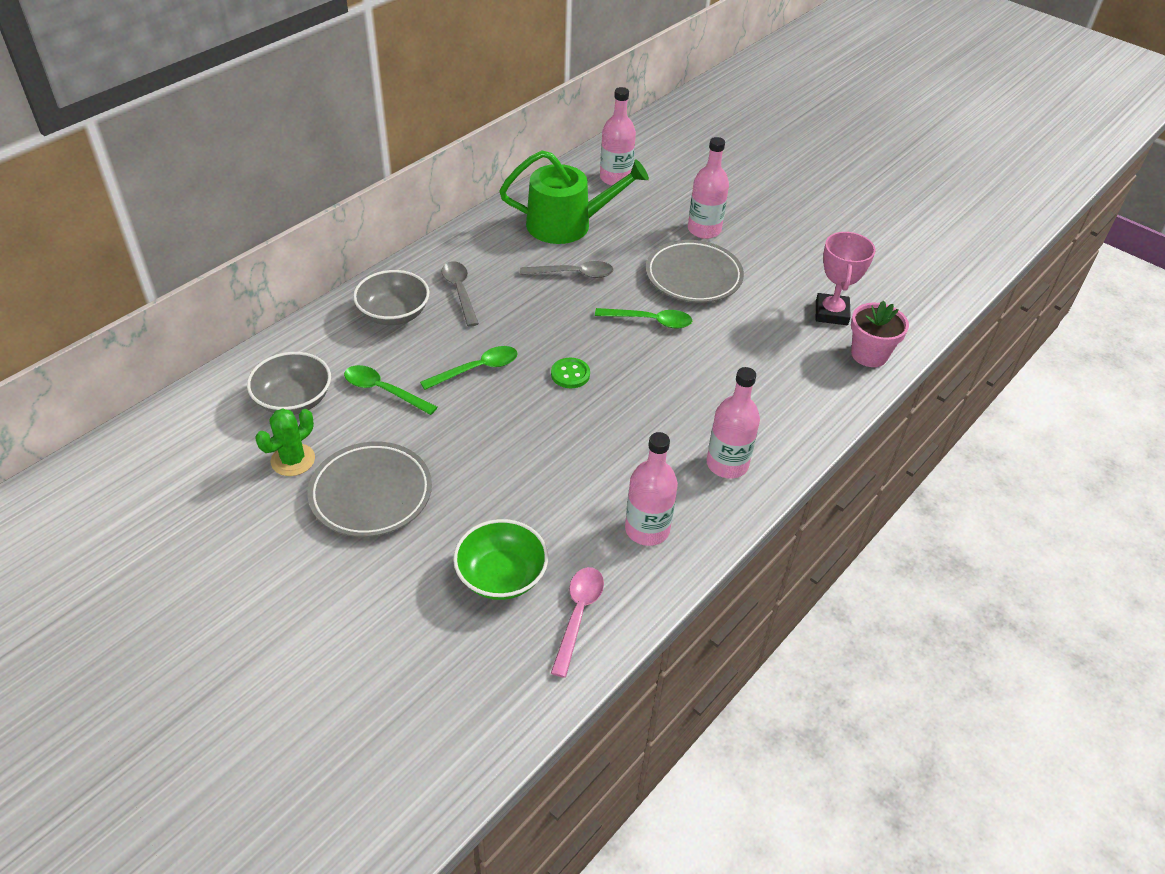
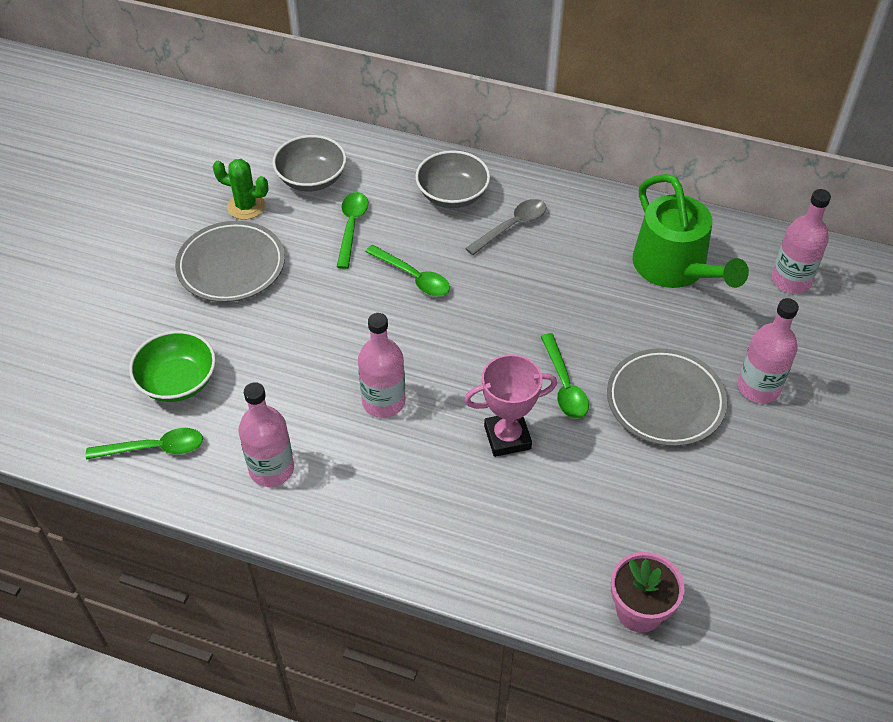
camera: 70 degrees right, 5 degrees up
(570, 374) = (445, 346): green button -> none
(573, 274) = (597, 299): grey spoon -> none
(578, 615) = (154, 448): pink spoon -> green spoon
(727, 464) = (386, 511): pink bottle -> pink bottle (383, 402)
(831, 313) = (691, 554): pink trophy -> pink trophy (507, 437)

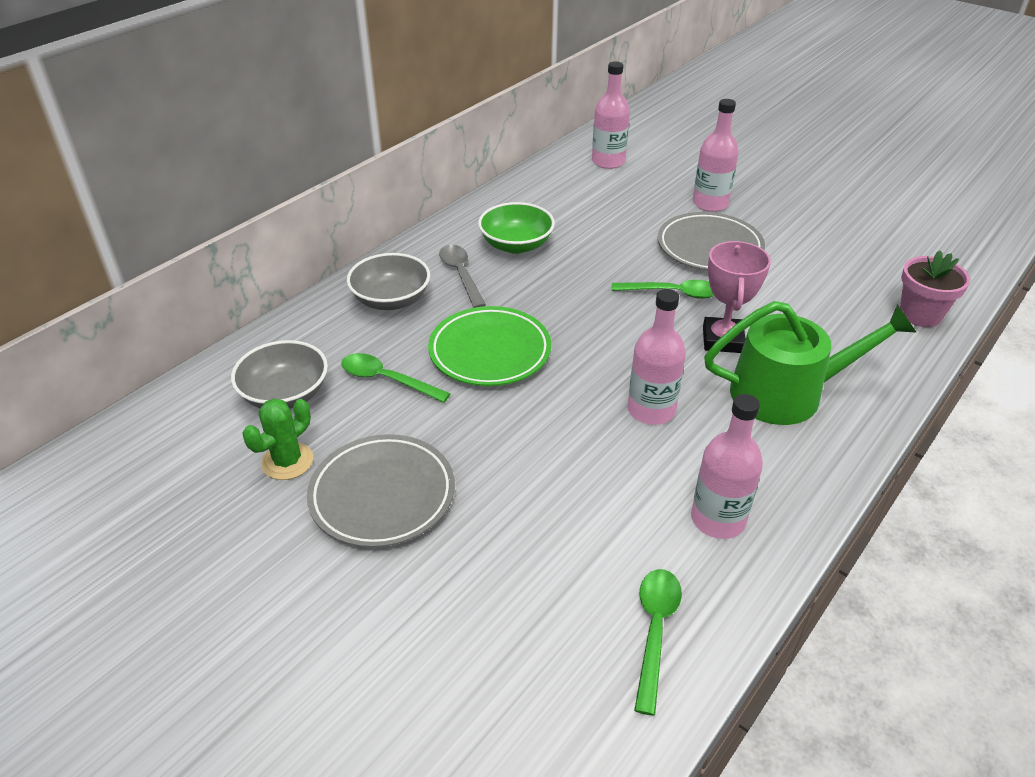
camera: 70 degrees left, 10 degrees down
(178, 381) = (551, 586): green bowl -> green bowl (516, 245)
(413, 277) = (490, 352): green spoon -> green plate
(675, 267) = (565, 205): green watering can -> green watering can (787, 393)

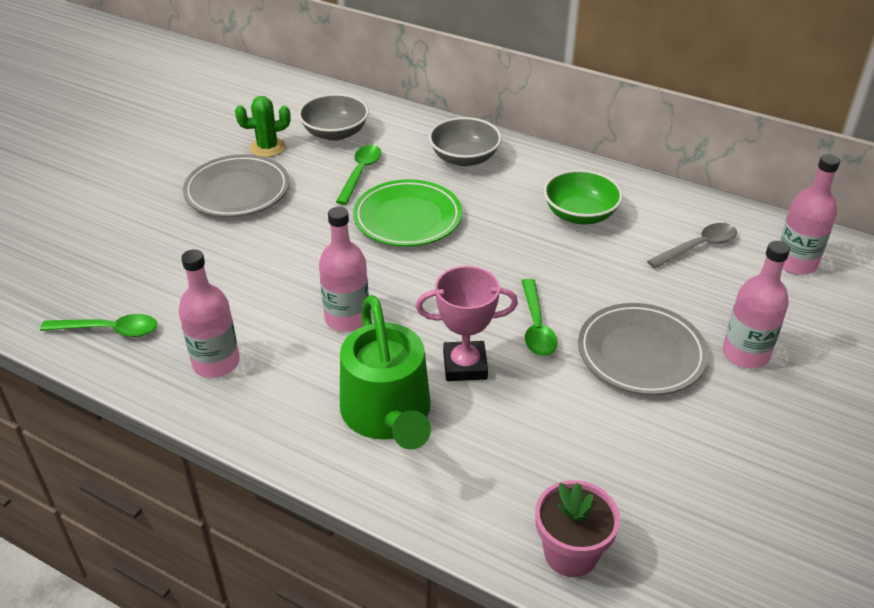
camera: 80 degrees right, 0 degrees up
(287, 461) = (267, 147): green cactus -> green cactus turned 45 degrees counterclockwise
(461, 274) = (516, 188): grey spoon -> grey spoon (698, 247)

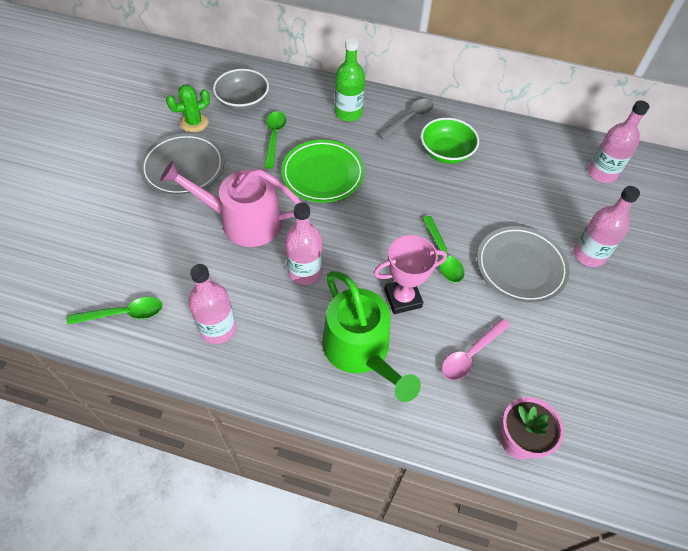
camera: 15 degrees left, 15 degrees up
(290, 255) = (243, 221): none -> pink watering can
(464, 158) = (348, 113): grey bowl -> green bottle
(536, 442) = (470, 354): none -> pink spoon
(698, 247) = (534, 169): grey spoon -> grey spoon (409, 118)

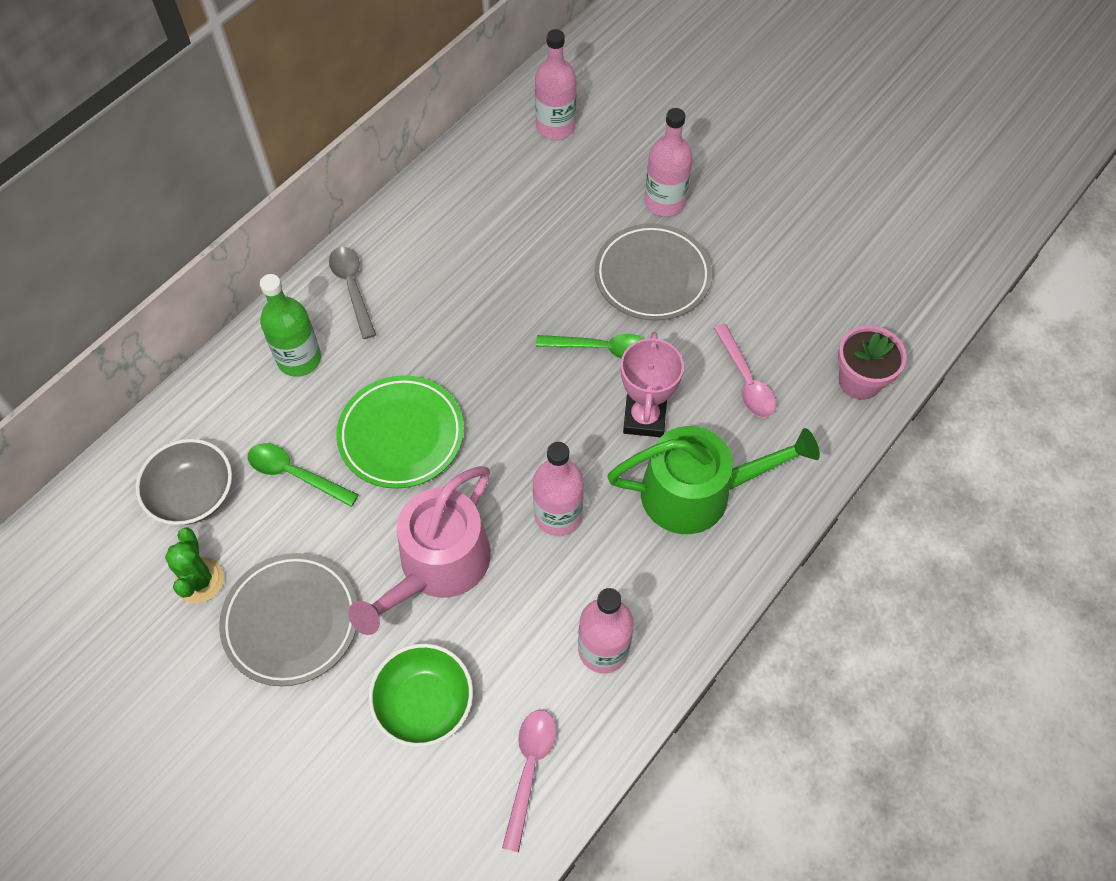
camera: 65 degrees left, 5 degrees up
(123, 314) = (529, 770): green spoon -> pink spoon
(446, 152) = (438, 272): green bowl -> green bowl (424, 703)

